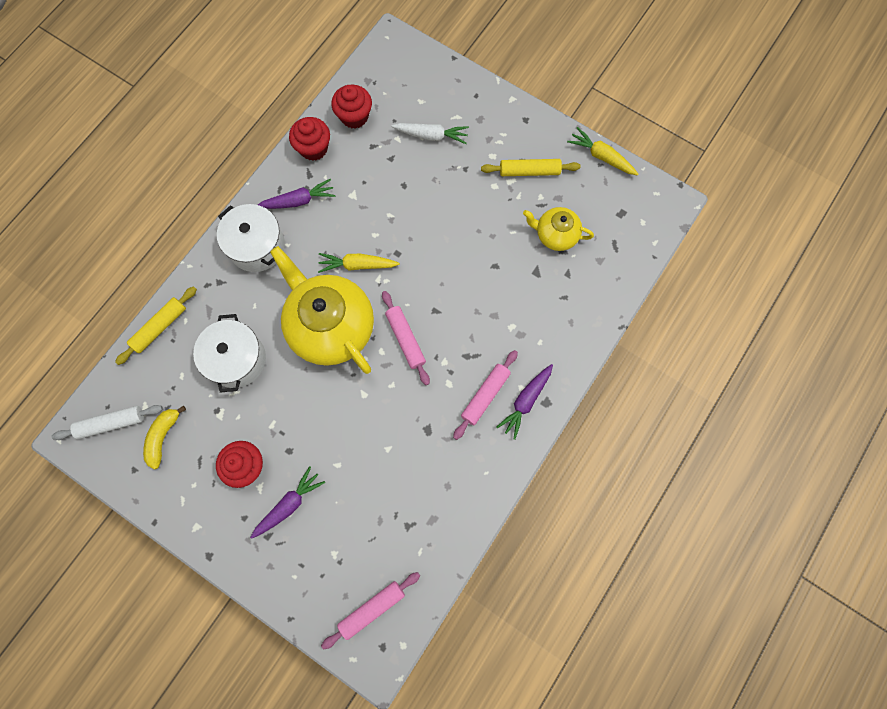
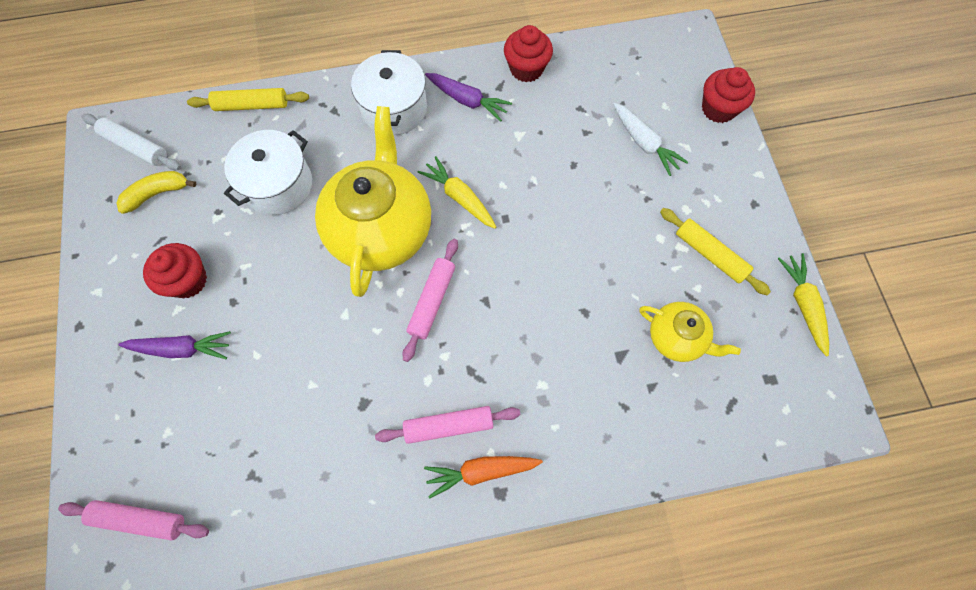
camera: 45 degrees right, 5 degrees down
(354, 116) = (590, 71): red cupcake -> red cupcake (718, 109)
(525, 401) = (481, 471): purple carrot -> orange carrot
(555, 235) = (676, 337): yellow teapot -> yellow teapot turned 150 degrees clockwise

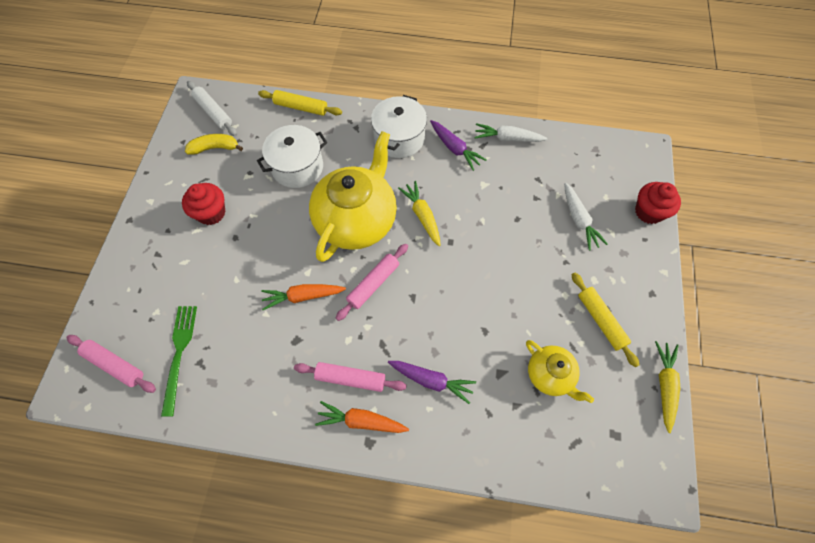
camera: 20 degrees right, 5 degrees down
(182, 348) = (189, 258): purple carrot -> purple carrot (431, 380)
(220, 474) = (179, 354): none -> green fork
(351, 347) = (303, 296): none -> orange carrot
(526, 69) = (507, 138): red cupcake -> white carrot

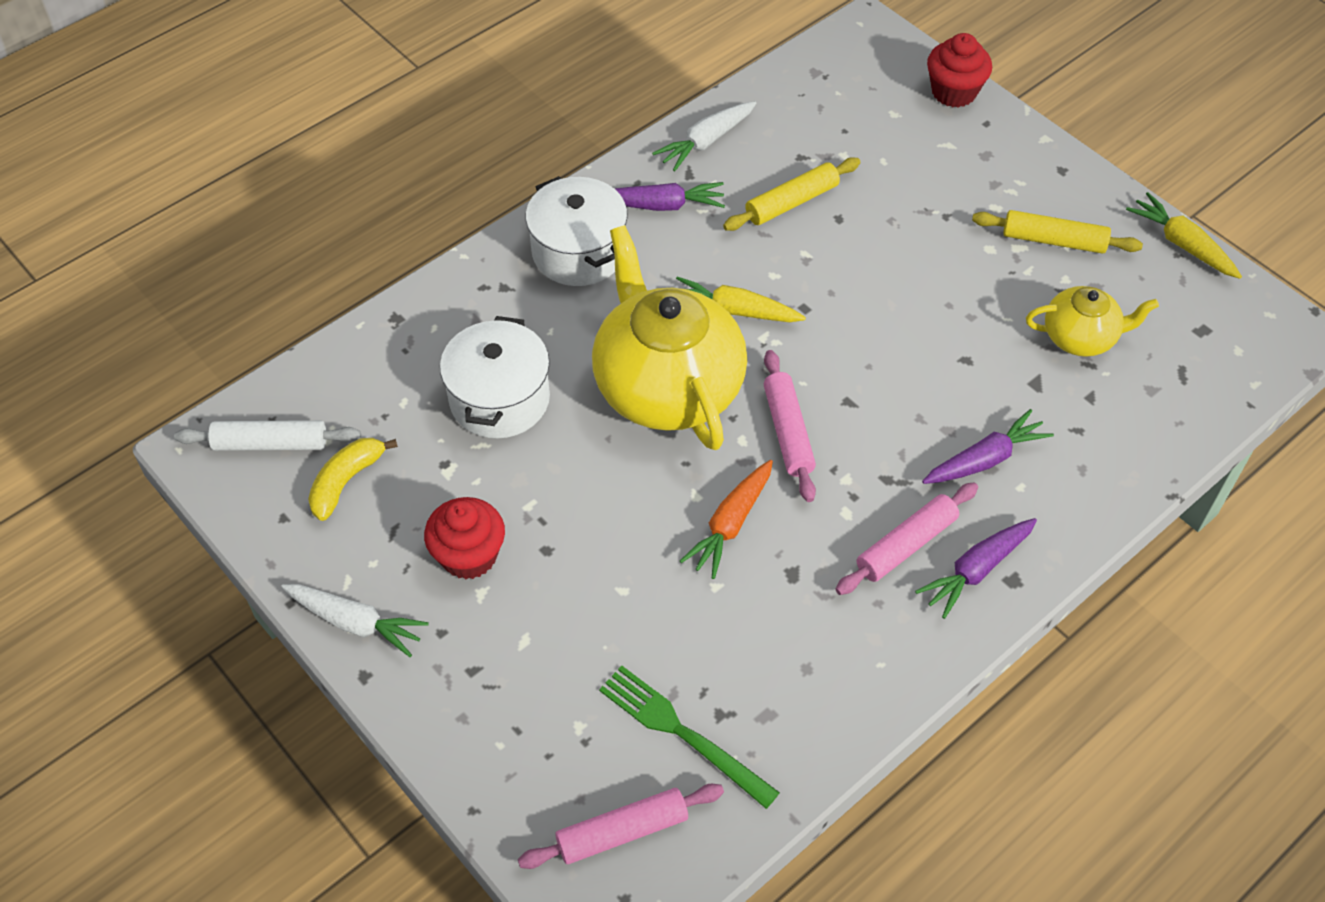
camera: 50 degrees left, 10 degrees down
(301, 107) = (391, 328): yellow rolling pin -> yellow rolling pin (792, 202)
(361, 421) = (976, 570): orange carrot -> purple carrot
(579, 220) = (900, 162): white carrot -> white carrot (355, 623)

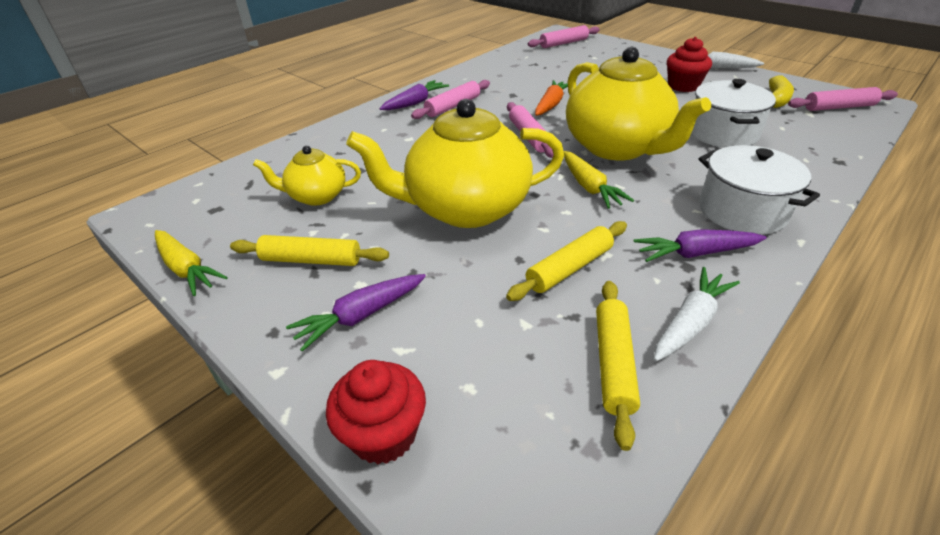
camera: 175 degrees right, 15 degrees down
(270, 443) = (839, 107): white rolling pin -> pink rolling pin
(682, 733) = (549, 59): green fork -> none
(734, 311) = (589, 187): yellow carrot -> yellow carrot turned 60 degrees clockwise
(781, 118) = (613, 363): none -> yellow rolling pin
(891, 293) = (465, 208): none -> yellow teapot
(985, 459) = (403, 136): purple carrot -> purple carrot (361, 316)

